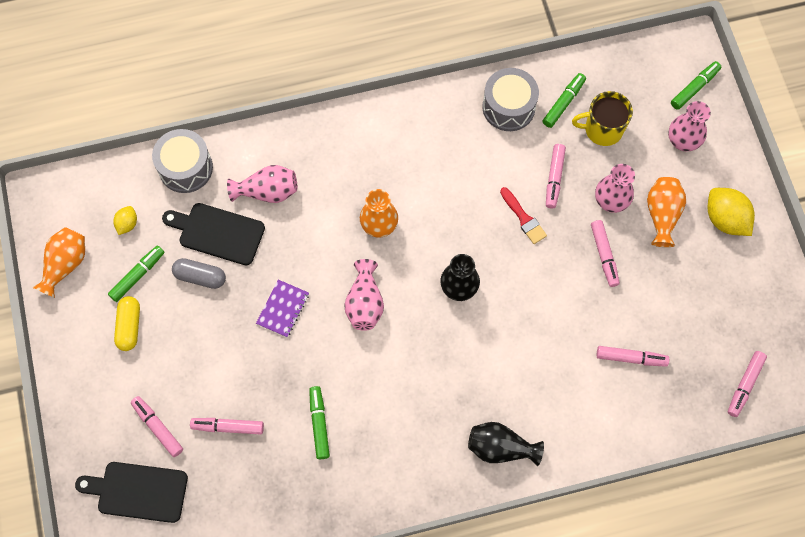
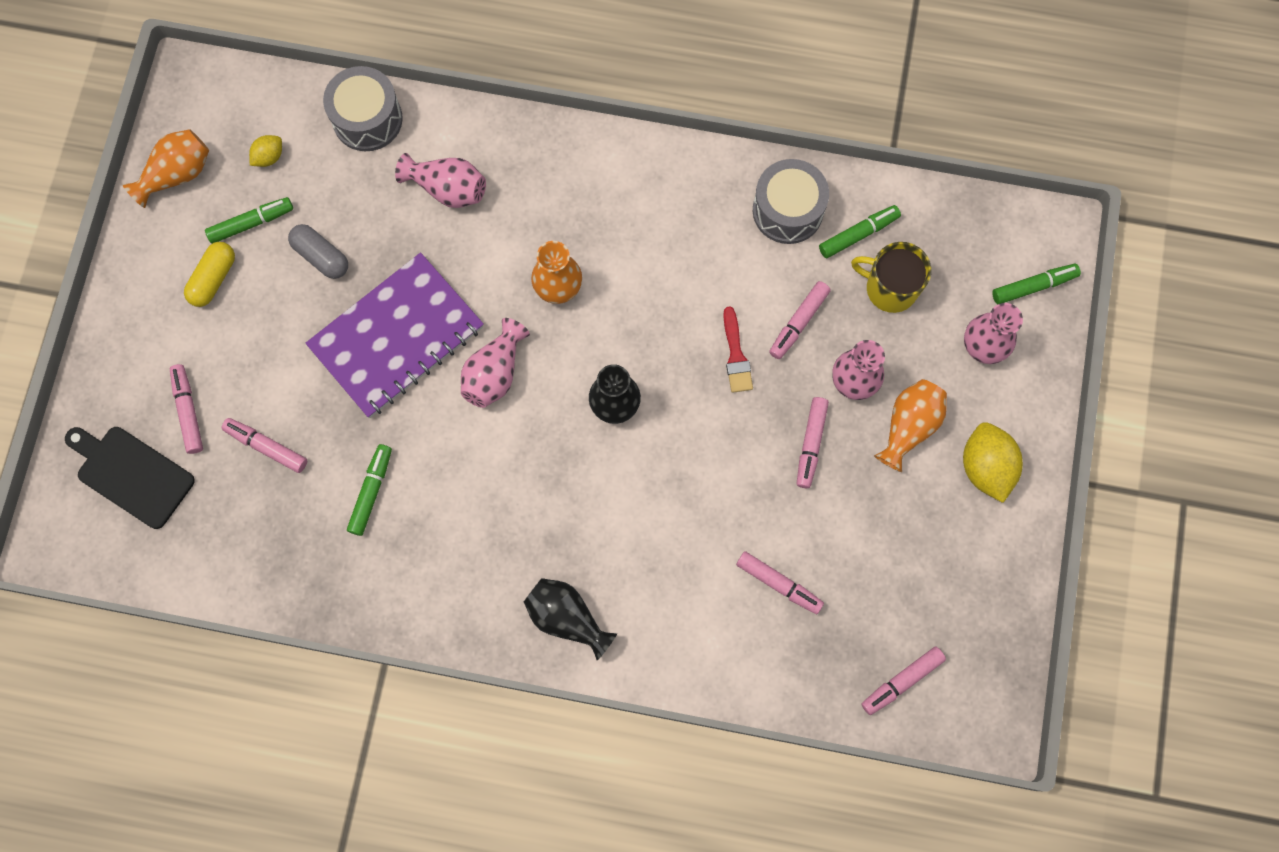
camera: 25 degrees right, 5 degrees up
(218, 233) = (366, 213): black cutting board -> none
(283, 309) = (396, 337): purple notebook -> purple notebook, size x2.24

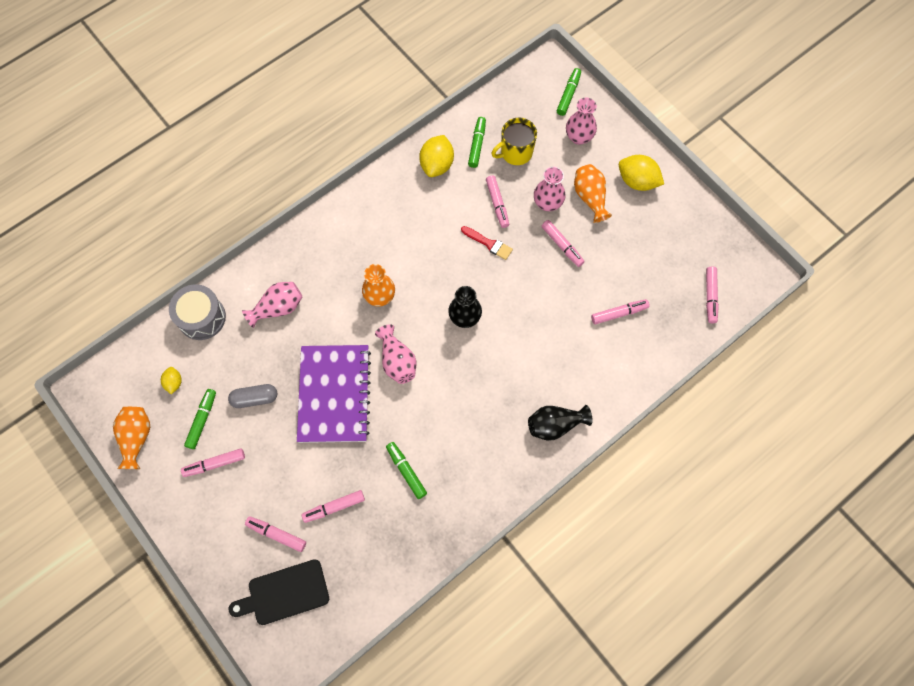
camera: 50 degrees left, 5 degrees down
(213, 279) = (214, 464): yellow capsule -> pink marker
(787, 210) = (437, 165): grey drum -> yellow lemon

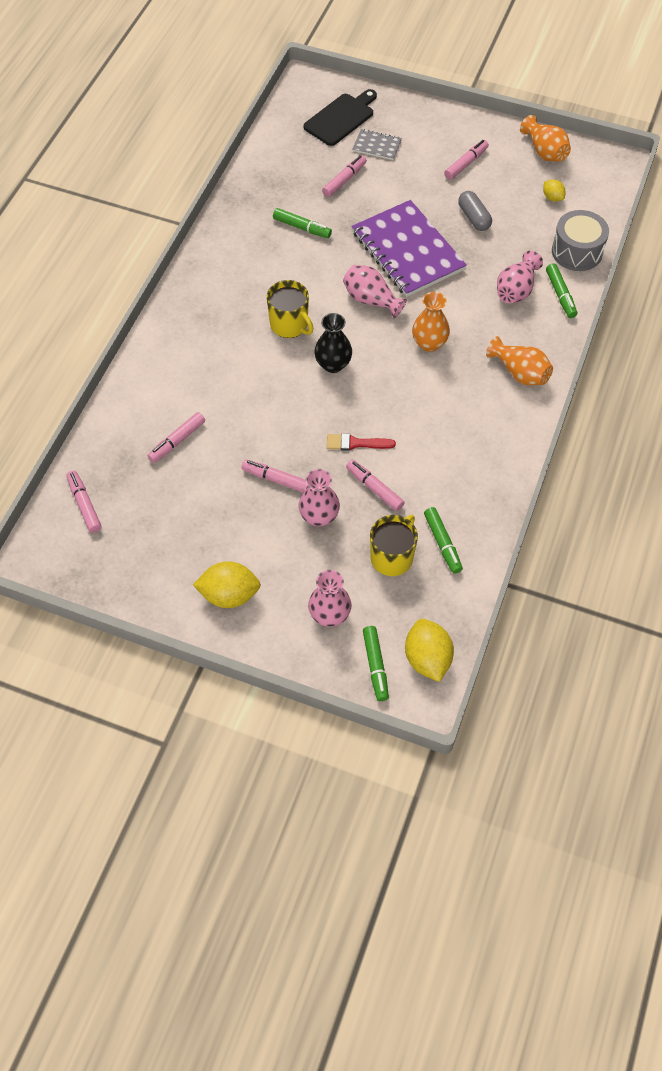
camera: 150 degrees right, 10 degrees down
(202, 420) = (503, 185): green marker -> green marker (560, 295)
(255, 398) = (474, 218): grey capsule -> grey capsule turned 75 degrees counterclockwise
(276, 534) = (377, 146): pink marker -> grey notebook
(437, 165) = (470, 497): yellow lemon -> yellow lemon (427, 658)
(476, 373) = (289, 324): none -> yellow mug
(555, 425) = (189, 318): black vase -> none
(590, 197) = (274, 547): orange vase -> orange vase (519, 373)

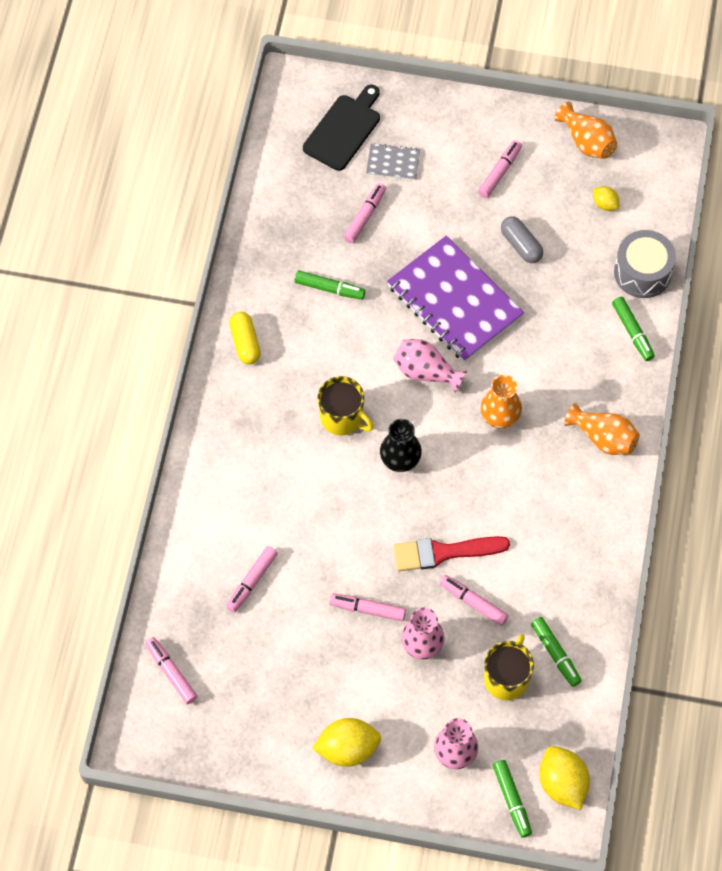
camera: 10 degrees left, 5 degrees up
(220, 257) = (245, 343): none -> yellow capsule
(356, 443) = (443, 552): red brush -> red brush, size x1.56
(516, 290) = (583, 333): pink vase -> none

